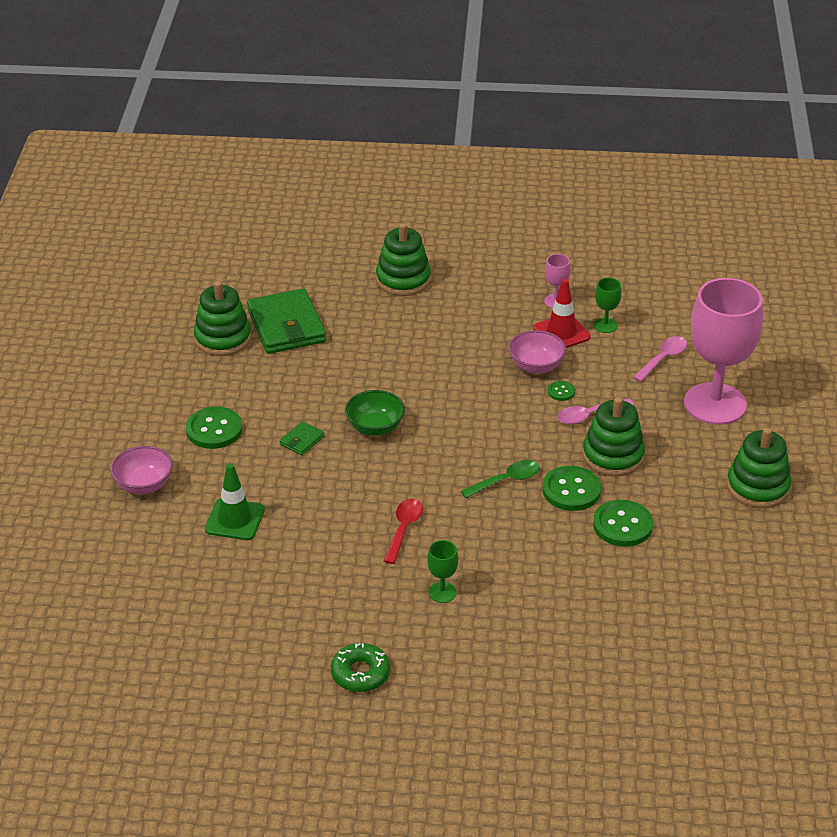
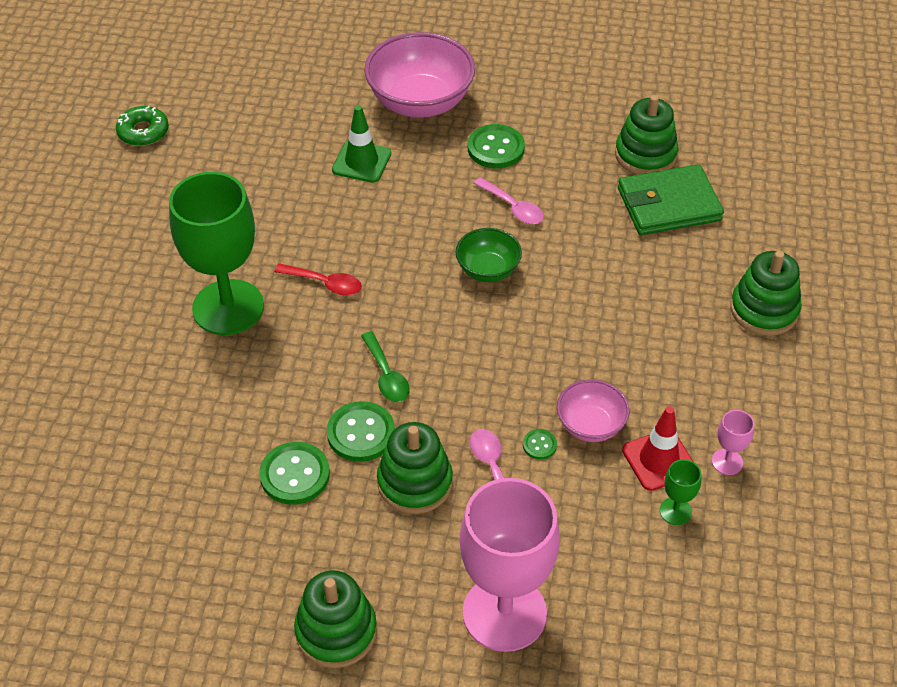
camera: 95 degrees right, 10 degrees up
(144, 485) = (420, 102): pink bowl -> pink bowl, size x1.85
(302, 440) = (472, 211): green wallet -> none
(360, 673) = (139, 241): green donut -> green donut (143, 132)
(442, 592) = (228, 307): green goblet -> green goblet, size x2.49
(663, 359) = (603, 567): pink spoon -> pink spoon (513, 207)

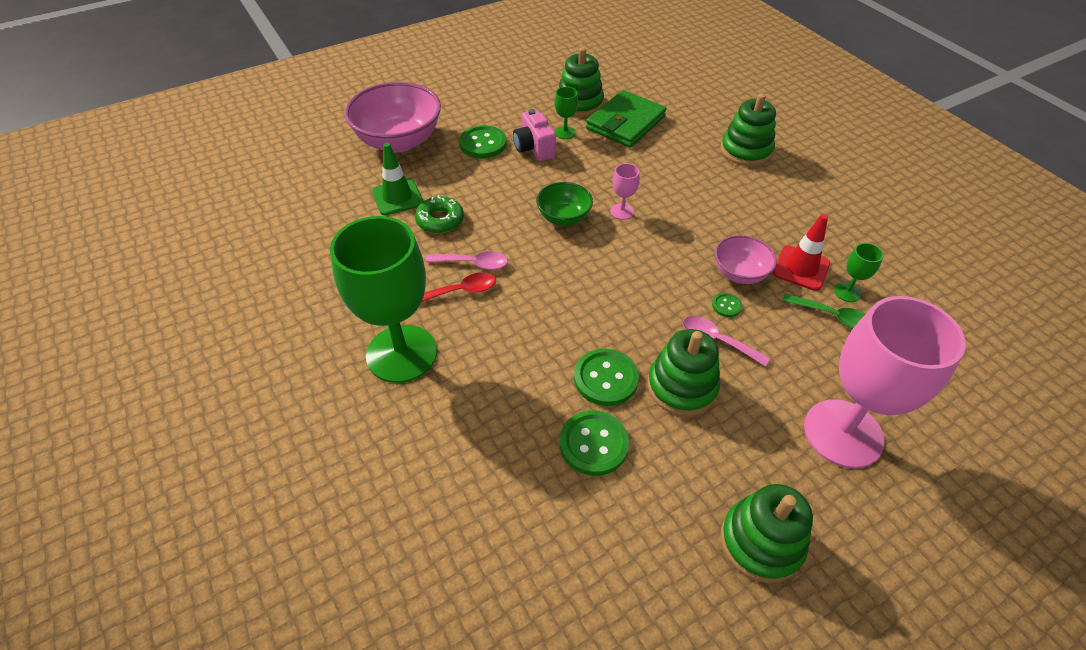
camera: 40 degrees left, 0 degrees up
(143, 132) = (187, 266): green donut -> green donut (440, 220)
(386, 375) = (576, 326): green spoon -> green spoon (832, 316)
(513, 207) = (535, 172): pink spoon -> pink spoon (473, 263)
(540, 181) = (534, 148): none -> pink camera
(591, 181) = (565, 133): none -> green goblet
(727, 462) = (835, 244): pink goblet -> pink goblet (622, 211)

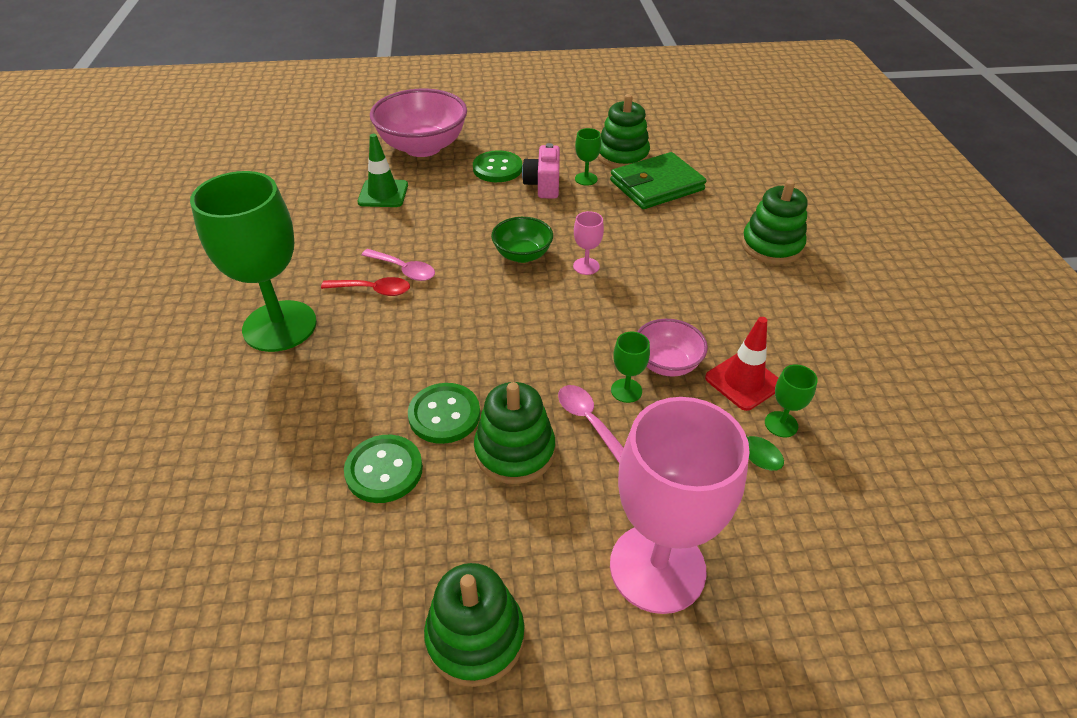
camera: 25 degrees right, 5 degrees down
(440, 220) = (404, 224): green donut -> none
(726, 306) = (626, 390): green button -> green goblet

